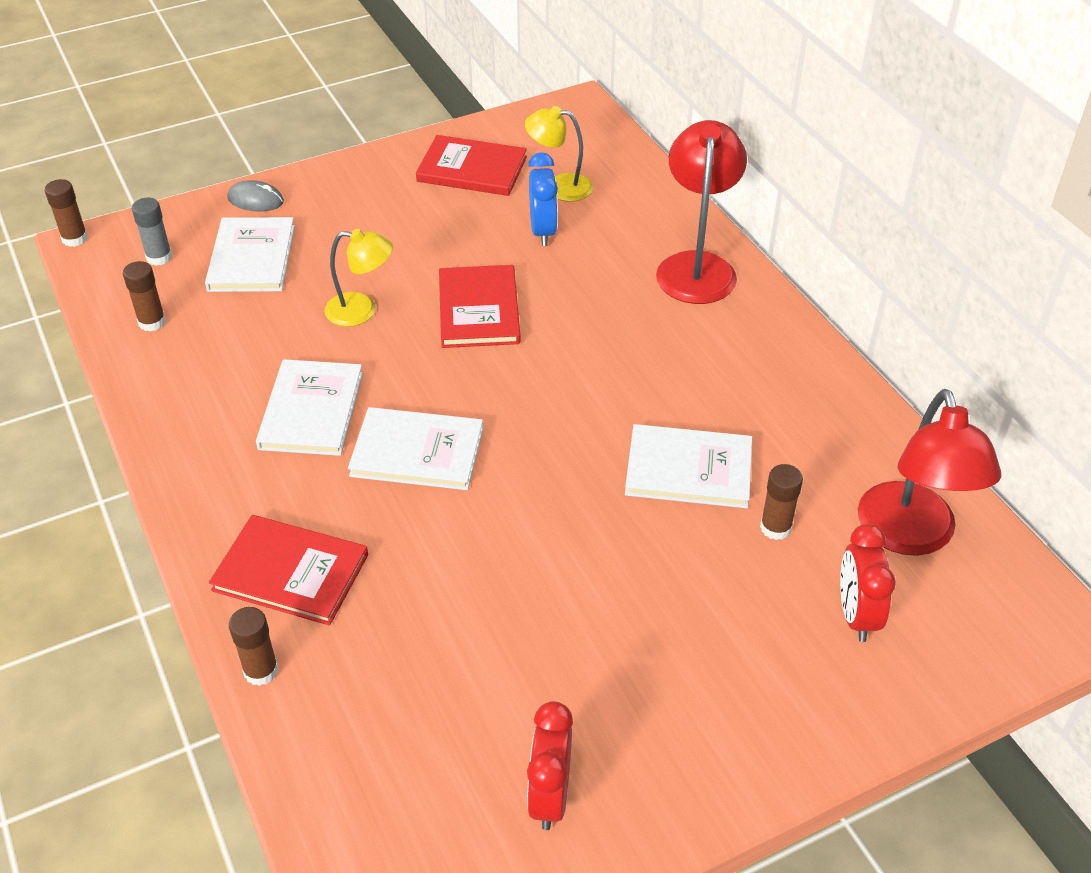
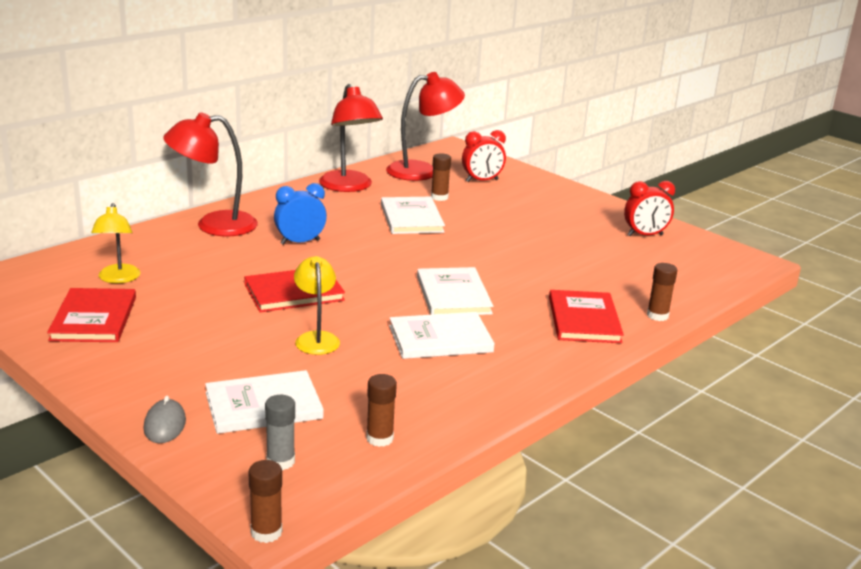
camera: 110 degrees left, 20 degrees down
(543, 231) = (185, 279): blue clock -> blue clock (300, 242)
(831, 421) = (349, 187): none -> red lamp

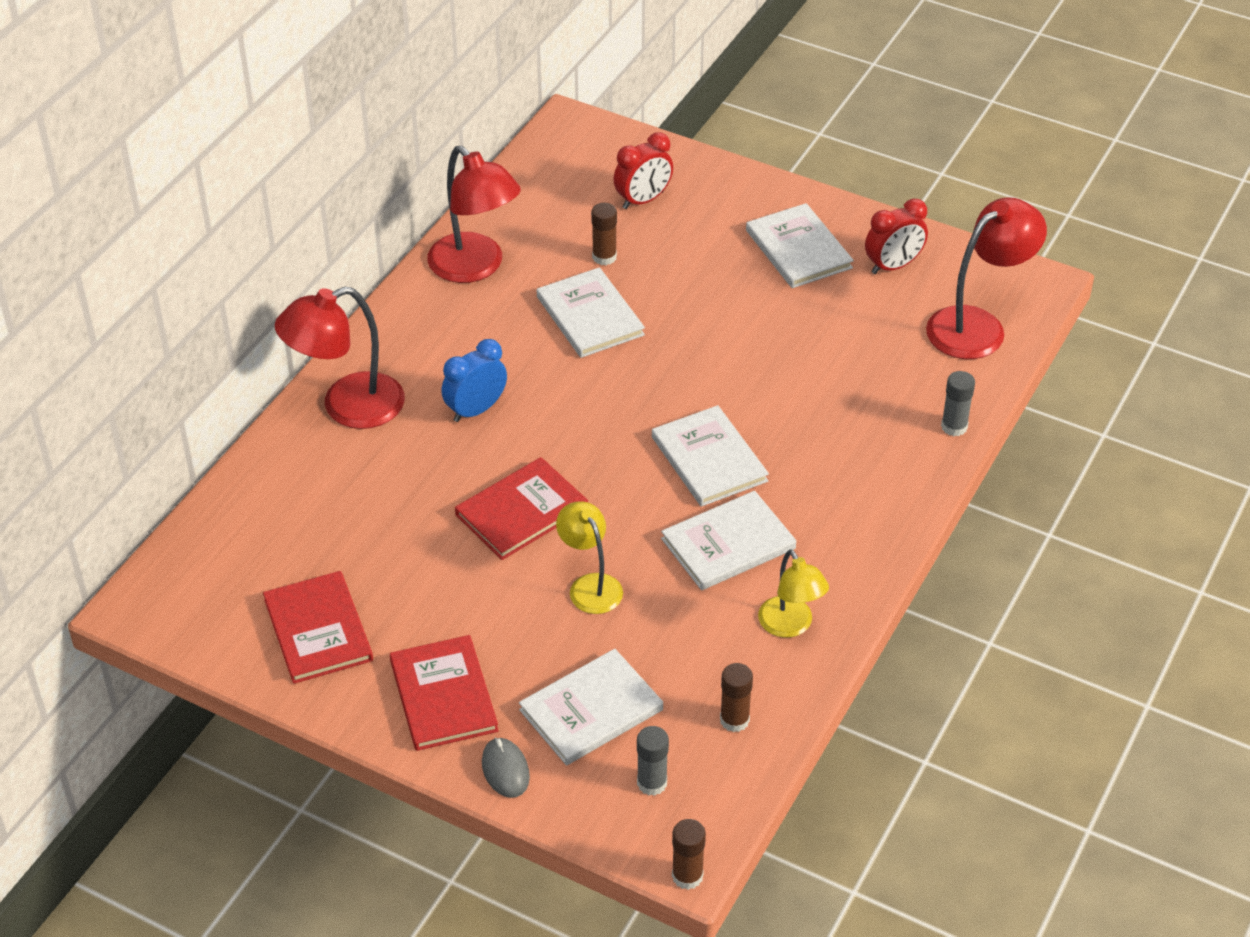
camera: 15 degrees left, 20 degrees up
(118, 279) = (297, 550): yellow lamp -> yellow lamp (790, 626)
(422, 171) = (554, 199): red lamp -> red lamp (978, 325)
(578, 217) = (798, 249): none -> white book
(584, 320) = (874, 460): red book -> red book (443, 696)
(657, 315) = (954, 427): brown glue stick -> grey glue stick

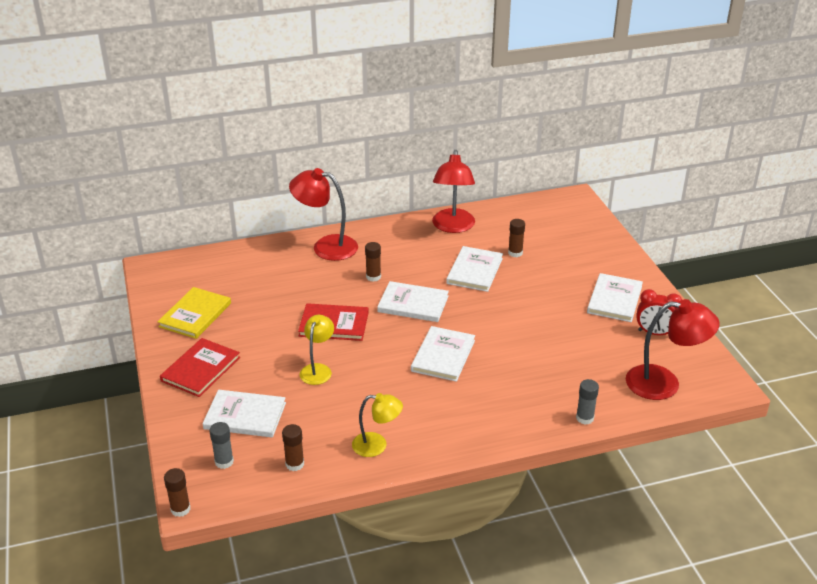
camera: 45 degrees right, 10 degrees down
(318, 630) = (195, 315): red book -> yellow book
(476, 410) = (373, 277): blue clock -> brown glue stick
(505, 770) = (179, 413): grey mouse -> none
(643, 200) = (566, 241): red clock -> none
(728, 544) = (400, 394): white book -> white book (413, 304)
(790, 626) = (377, 445): yellow lamp -> yellow lamp turned 105 degrees counterclockwise

